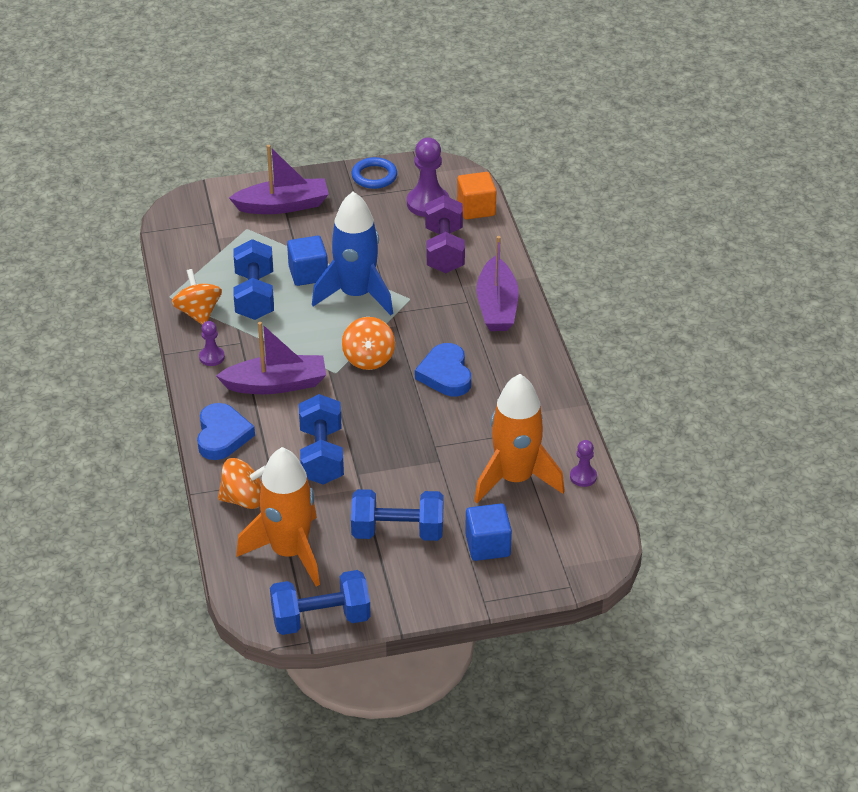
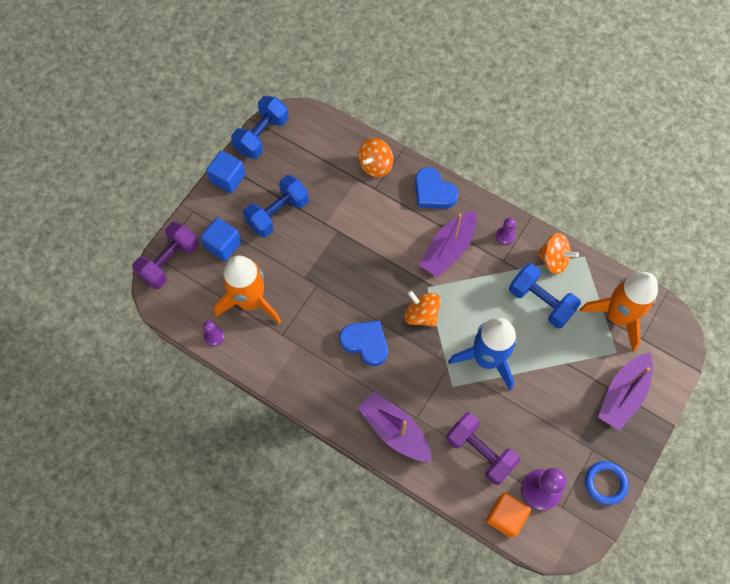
camera: 135 degrees right, 25 degrees up
(289, 552) = (317, 156): orange rocket -> orange rocket (617, 316)
(308, 274) = (534, 349): blue cube -> blue cube (228, 178)
(322, 455) = (368, 225): blue dumbbell -> none
(561, 571) = (169, 262): none -> purple dumbbell

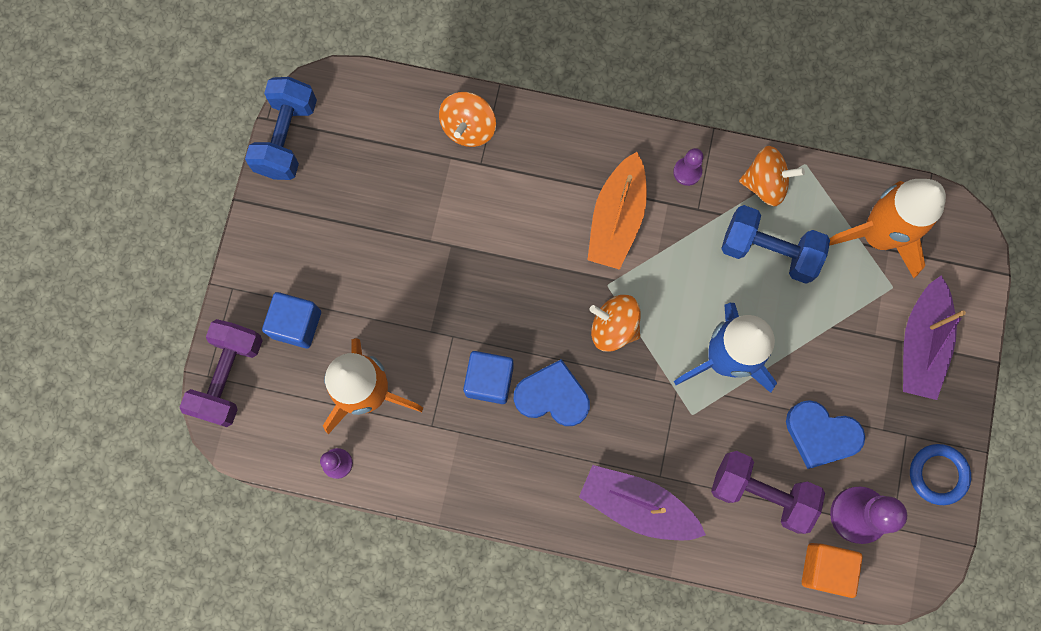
camera: 20 degrees left, 10 degrees up
(228, 178) = (263, 221): blue cube -> blue cube (489, 380)
(278, 213) = (356, 249): blue dumbbell -> none
(433, 192) = (565, 140): blue heart -> blue heart (820, 435)
(448, 249) = (616, 219): purple boat -> orange boat

